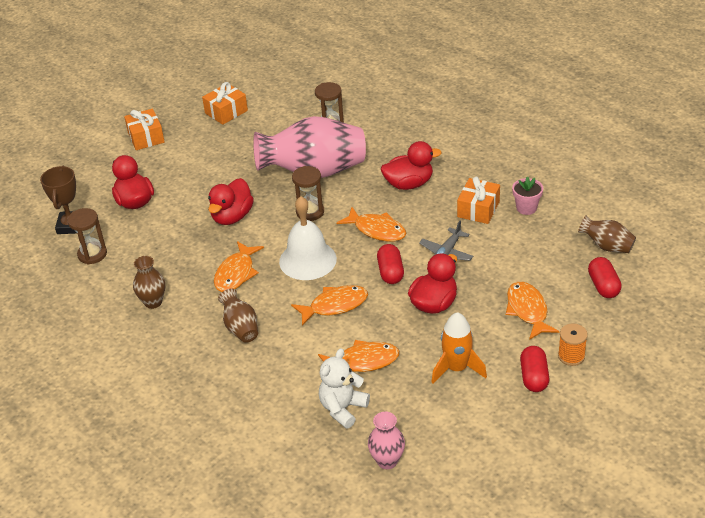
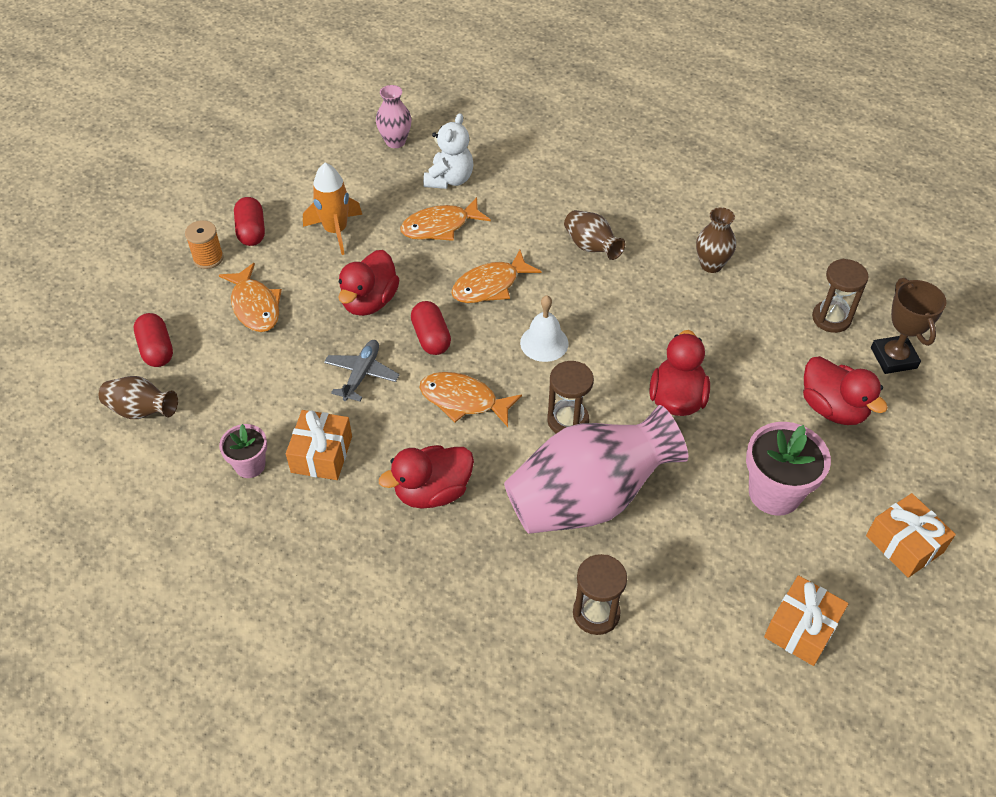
camera: 165 degrees right, 10 degrees up
(202, 165) = (774, 493): none -> pink flower pot
(236, 273) = (629, 313): orange fish -> none
(307, 260) = (544, 343): white bell -> white bell, size x0.63

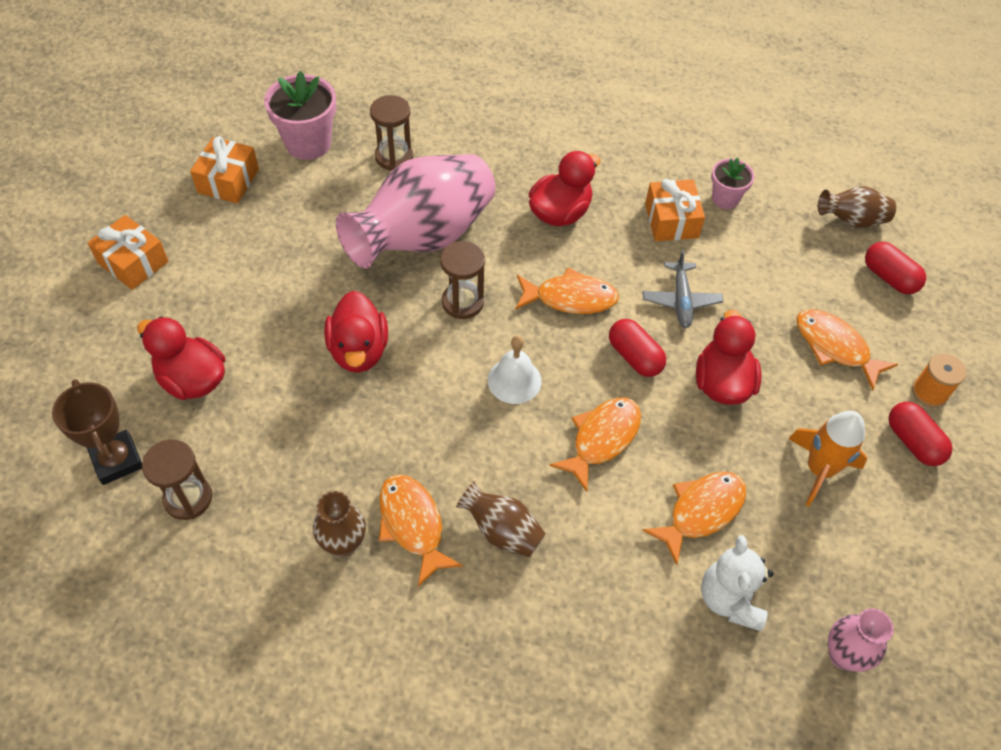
camera: 160 degrees right, 5 degrees up
(657, 264) = (412, 525): none -> orange fish
(774, 493) = (253, 280): pink flower pot -> pink flower pot (308, 143)

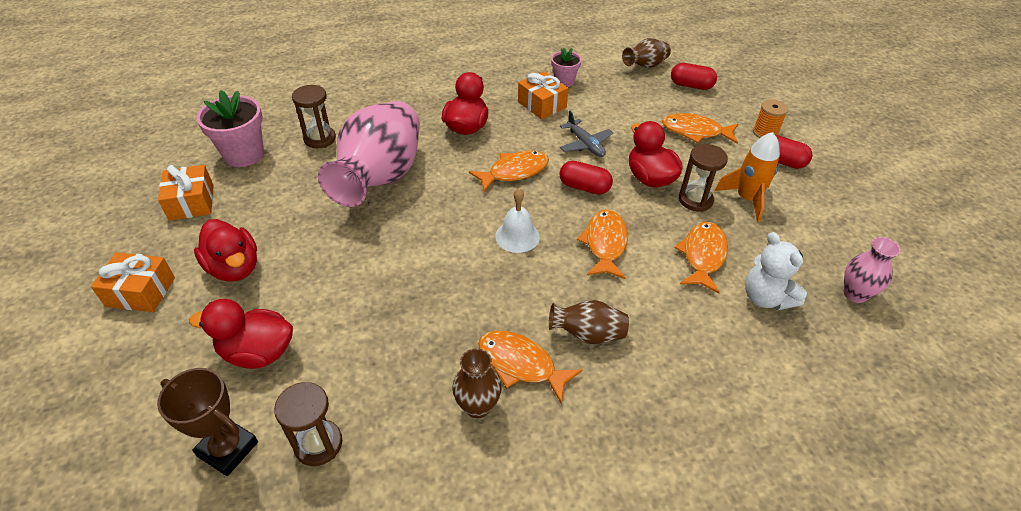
camera: 30 degrees left, 10 degrees down
(359, 350) = (386, 268): red duck -> red duck (234, 268)
(462, 302) = (441, 205): brown hourglass -> brown hourglass (695, 200)

